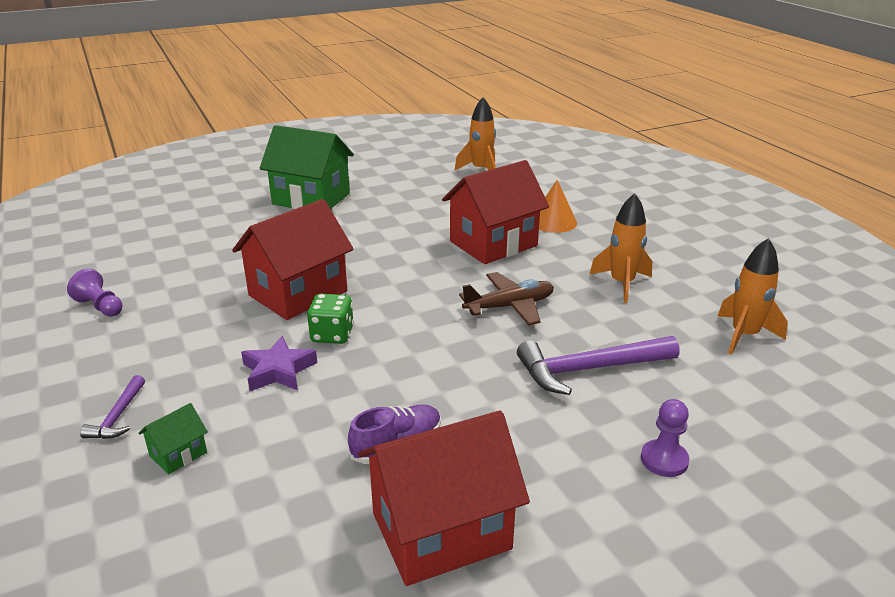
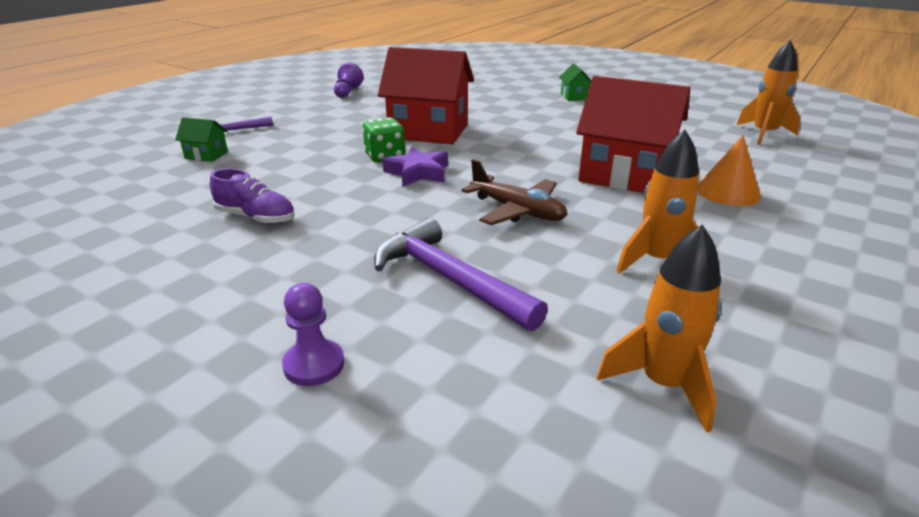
camera: 60 degrees right, 0 degrees up
(278, 371) = (321, 154): purple star -> purple star (418, 173)
(311, 199) = (574, 97): green house -> green house, size x0.43
(441, 531) = (153, 263): red house -> none

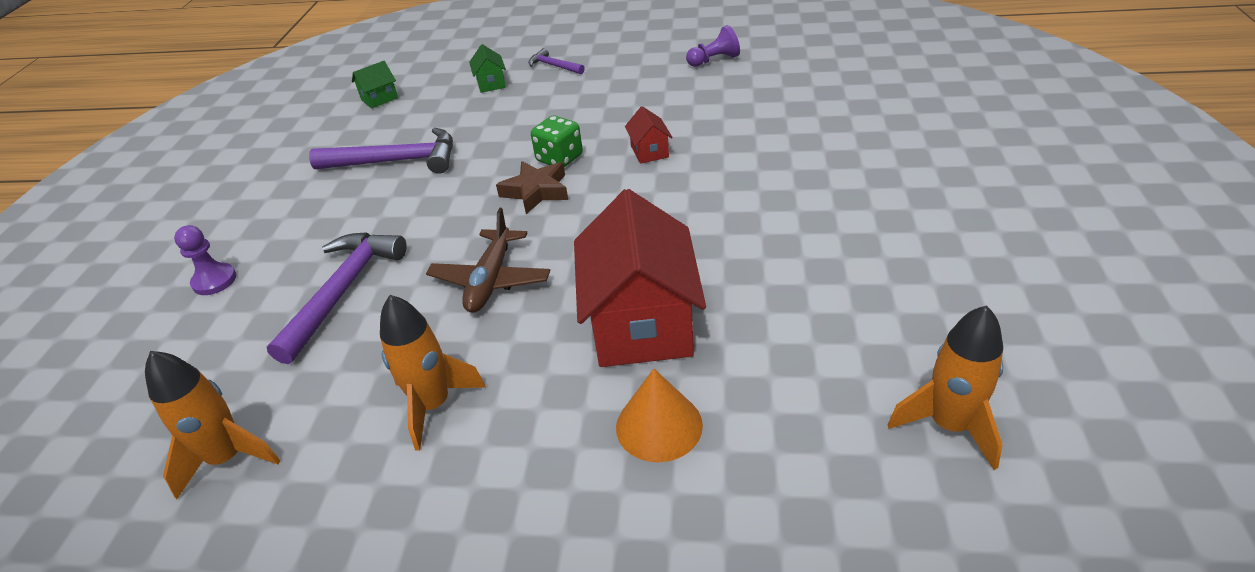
camera: 65 degrees right, 10 degrees up
(256, 217) = (396, 161): purple shoe -> purple hammer
(418, 173) = (536, 191): purple star -> brown star
(428, 131) = (649, 152): red house -> red house, size x0.43
(574, 97) = (899, 197): green house -> green house (379, 99)

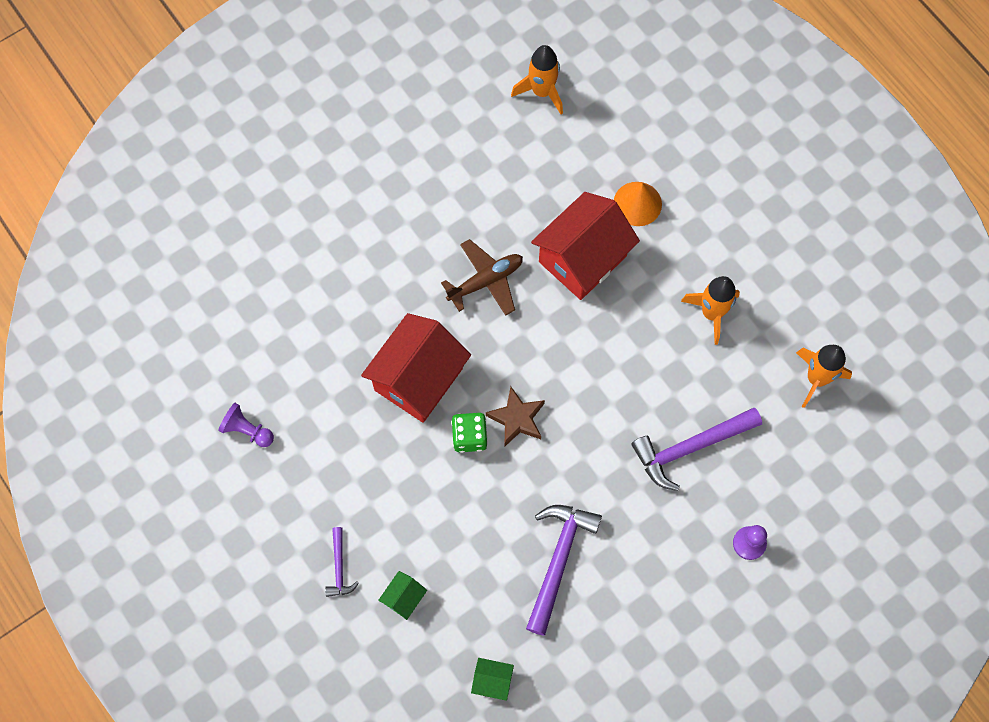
camera: 135 degrees left, 30 degrees up
(396, 161) = (558, 561): purple hammer -> purple hammer turned 60 degrees clockwise
(491, 280) = (614, 368): brown plane -> brown plane (485, 281)
(649, 152) = (418, 379): red house -> red house, size x2.32

